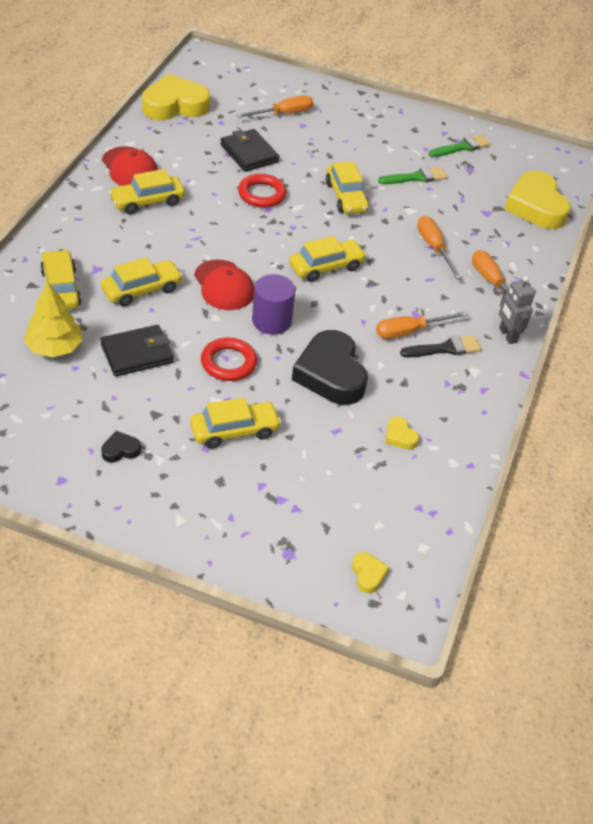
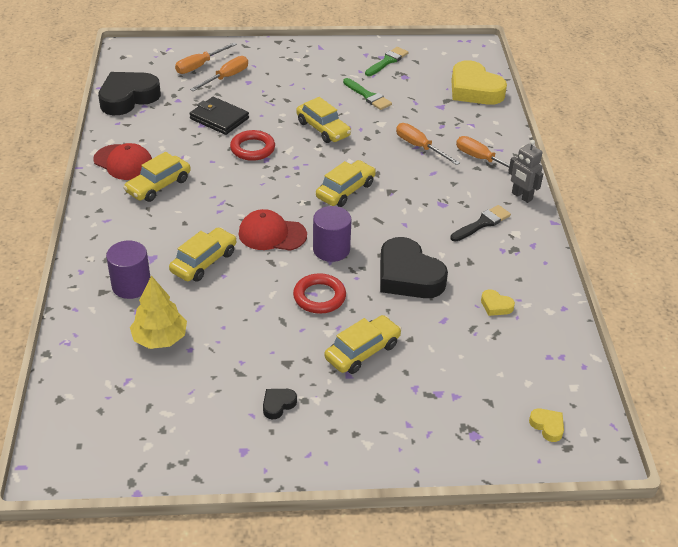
camera: 20 degrees left, 5 degrees down
(61, 288) = (131, 285): yellow car -> purple cylinder
(137, 354) = (236, 317): black wallet -> none
(175, 105) = (128, 98): yellow heart -> black heart
(224, 285) = (272, 234): red cap -> red cap turned 150 degrees clockwise
(409, 331) = (446, 219): orange screwdriver -> orange screwdriver (199, 66)
(416, 177) = (368, 96): green brush -> green brush turned 90 degrees clockwise

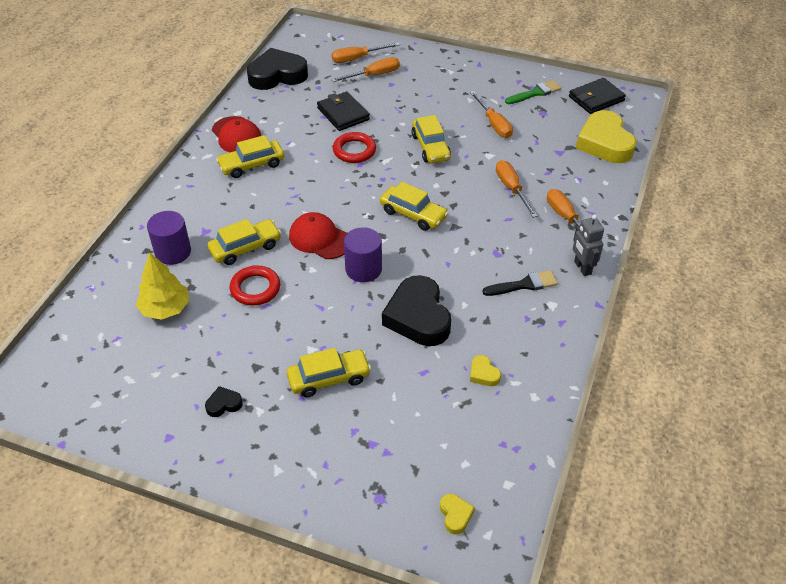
camera: 25 degrees right, 5 degrees up
(319, 297) = (324, 312): red ring -> red ring (255, 288)
(345, 190) = (413, 214): yellow car -> yellow car turned 60 degrees clockwise
(368, 96) = (494, 124): green brush -> orange screwdriver
(443, 55) = (596, 98): none -> black wallet

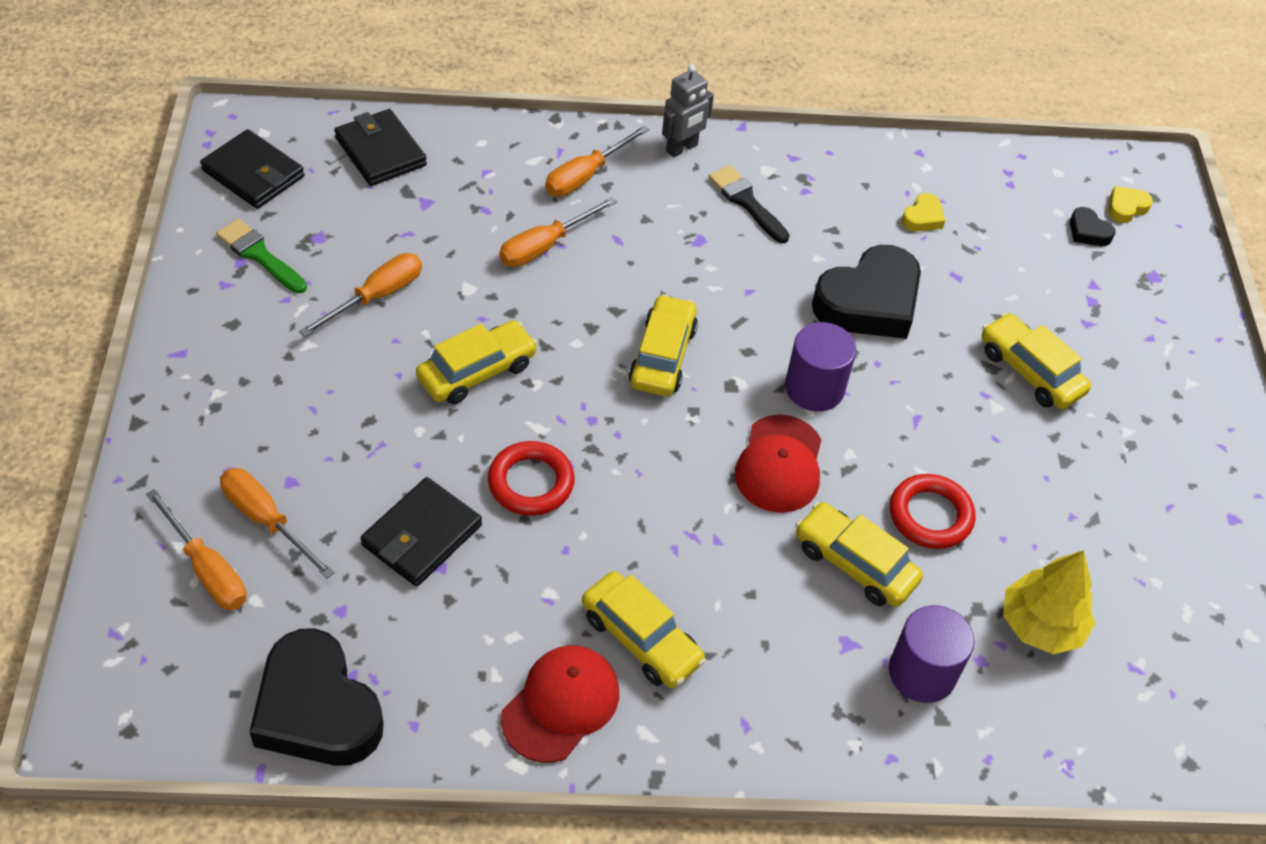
camera: 115 degrees left, 5 degrees up
(223, 404) = (1145, 475): black heart -> black heart (1088, 231)
(604, 143) = (380, 152): yellow heart -> black wallet

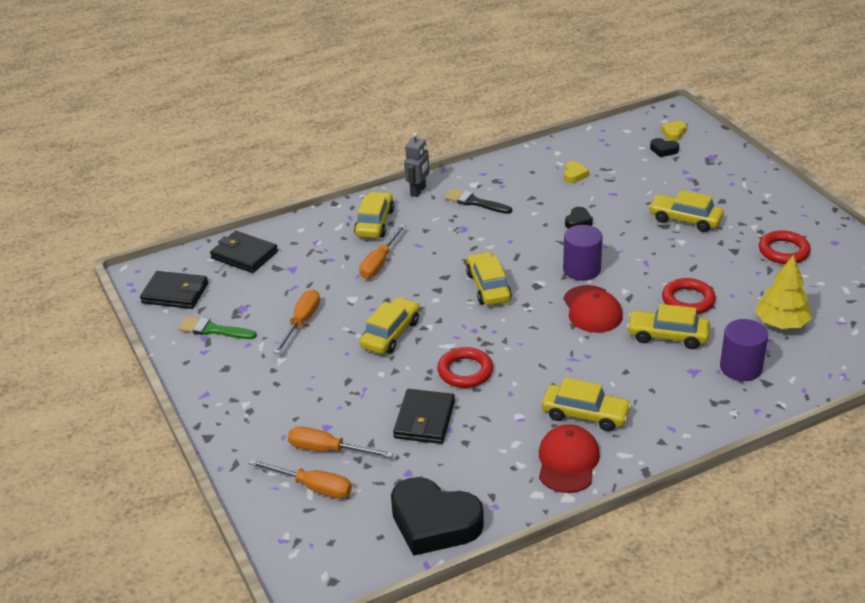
camera: 20 degrees left, 15 degrees down
(585, 176) = (374, 223): orange screwdriver -> yellow car
(869, 302) = (578, 221): black heart -> black heart, size x0.43
(1140, 497) = (783, 251): none -> red ring

